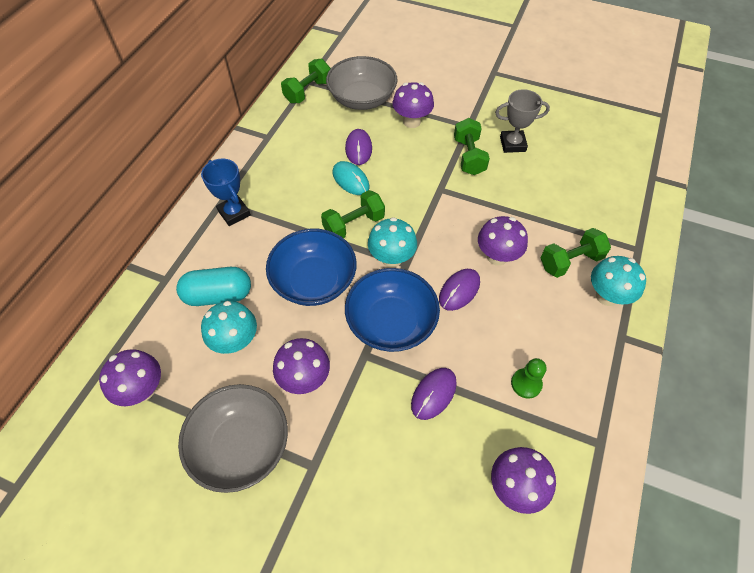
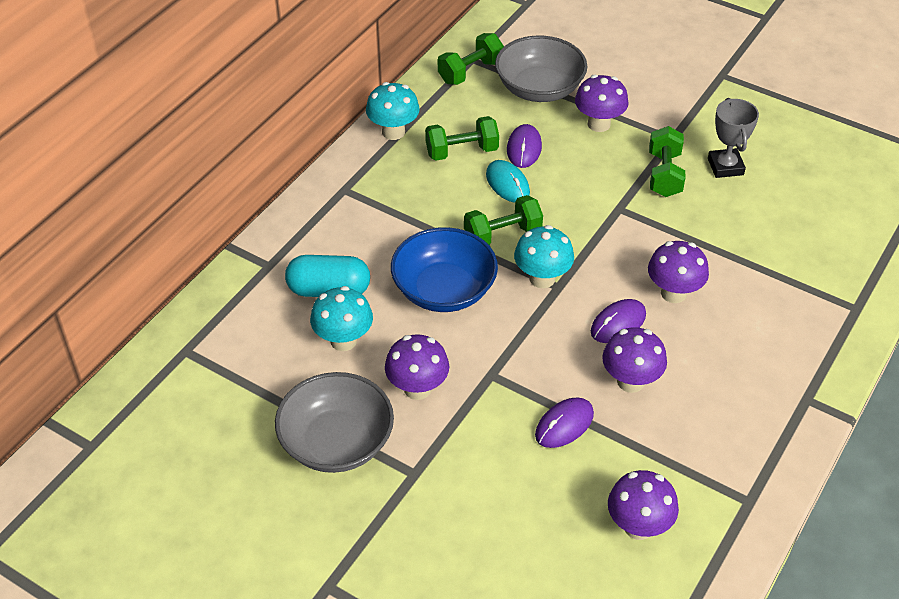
camera: 10 degrees right, 10 degrees down
(143, 390) = (234, 373): purple mushroom -> purple mushroom (630, 381)
(234, 213) = (358, 204): blue trophy -> none
(391, 322) = (528, 346): blue bowl -> none
(512, 144) = (725, 166): grey trophy -> grey trophy turned 75 degrees clockwise
(526, 384) = (676, 430): green pawn -> none
(570, 261) = (765, 310): green dumbbell -> green dumbbell (462, 151)
(606, 296) = (800, 354): turquoise mushroom -> turquoise mushroom (393, 132)

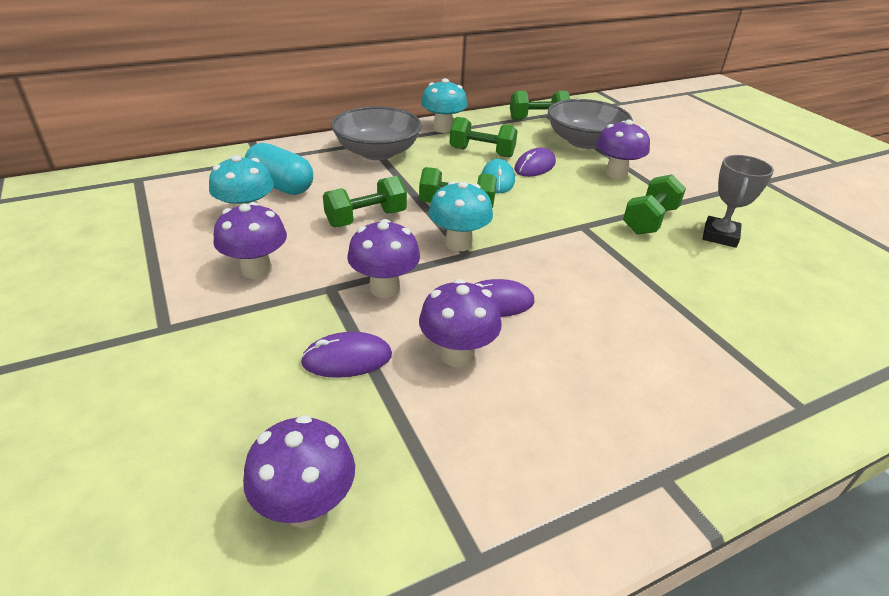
camera: 30 degrees right, 10 degrees down
(337, 442) = (142, 275): grey bowl -> grey bowl (377, 152)
(444, 290) = (366, 218): blue bowl -> green dumbbell
(673, 293) = (578, 303): purple mushroom -> purple mushroom (384, 288)

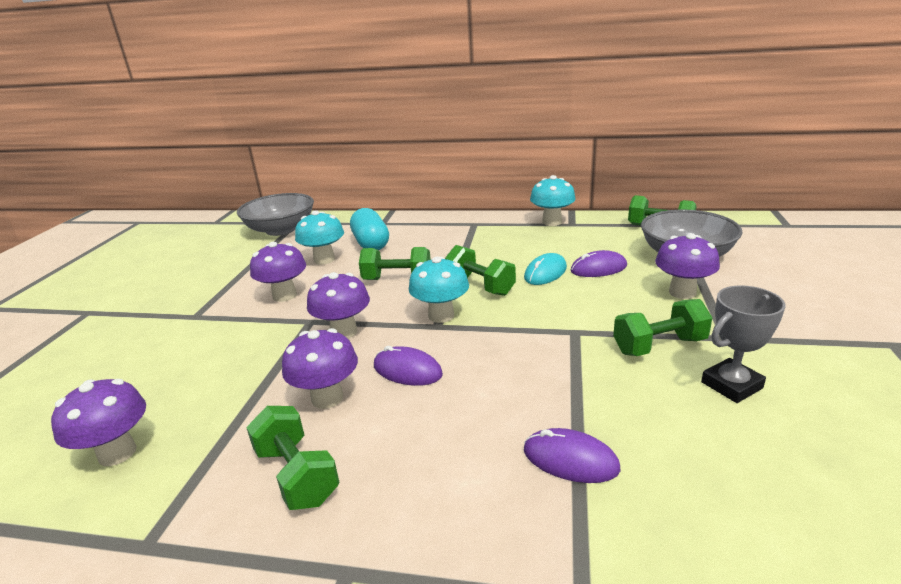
camera: 40 degrees right, 10 degrees down
(347, 359) = (257, 372): purple mouse -> purple mouse (570, 459)
(377, 152) = (471, 232): grey bowl -> grey bowl (281, 229)
(482, 152) = (561, 247): green dumbbell -> green dumbbell (297, 475)

